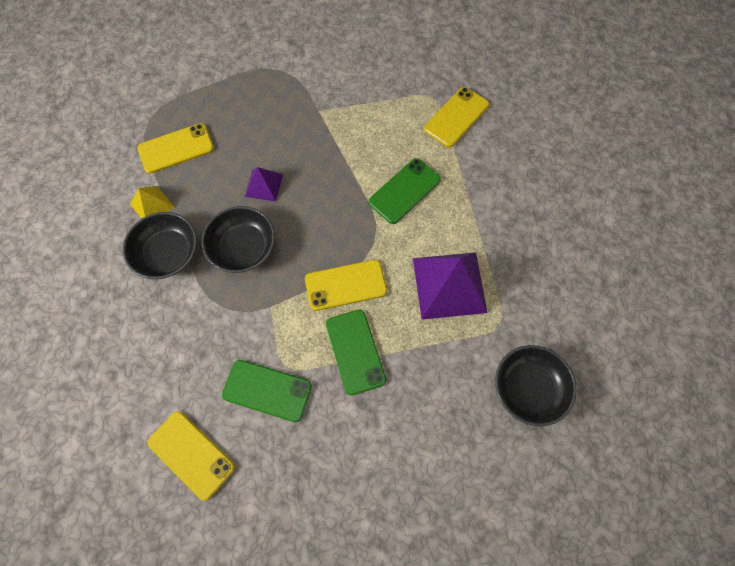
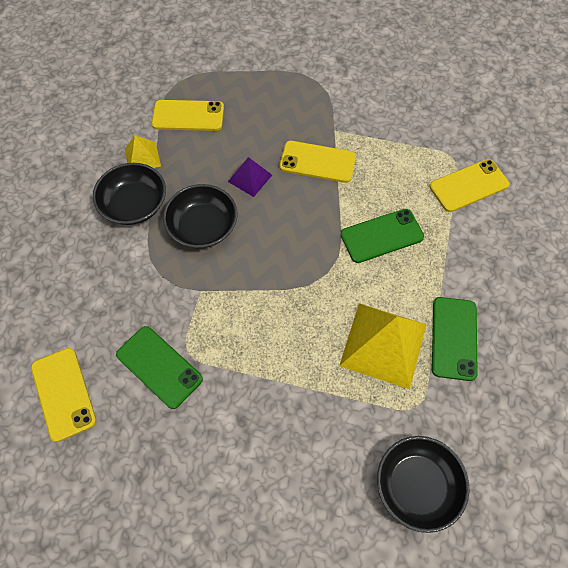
camera: 25 degrees right, 5 degrees down
(345, 285) = (280, 301): yellow phone -> yellow phone (317, 162)
(355, 351) = (259, 368): green phone -> green phone (453, 338)
(449, 285) = (383, 344): purple pyramid -> yellow pyramid

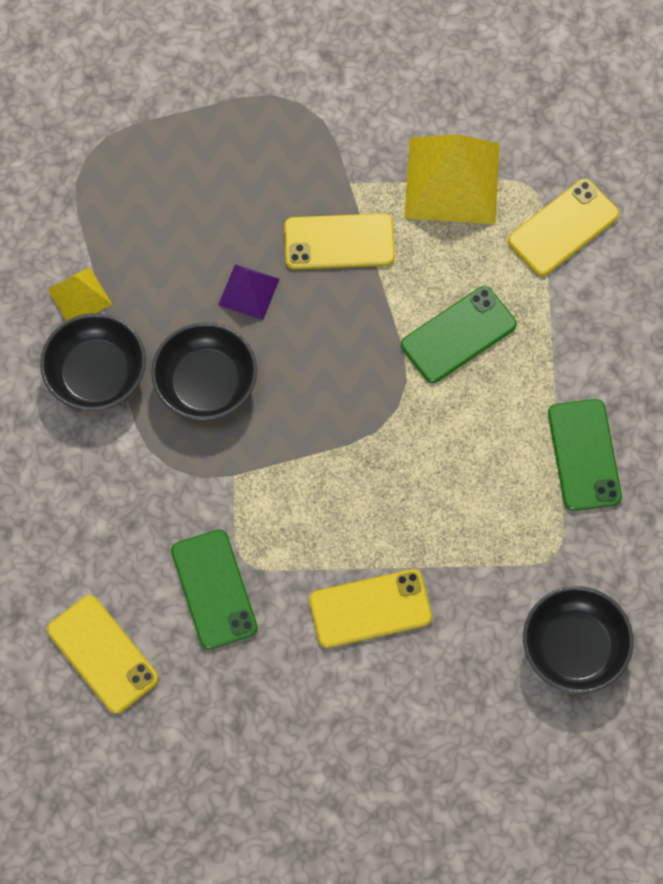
camera: 15 degrees left, 5 degrees up
(159, 367) = (214, 589): green phone -> green phone turned 45 degrees clockwise
(188, 116) = (123, 211): yellow phone -> yellow phone (370, 609)
(383, 344) = (495, 486): yellow pyramid -> yellow pyramid (452, 180)

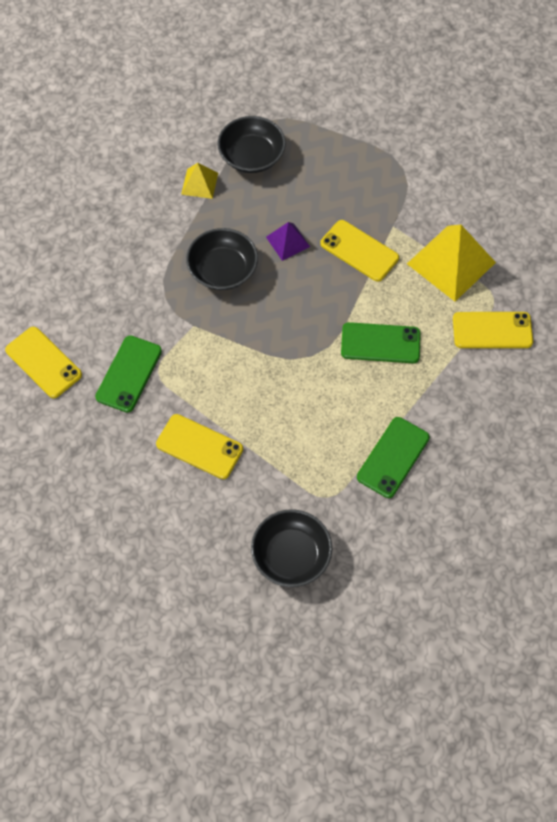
camera: 40 degrees right, 5 degrees down
(96, 374) = (172, 225): black bowl -> black bowl (252, 156)
(102, 654) = (43, 362): yellow phone -> yellow phone turned 45 degrees counterclockwise

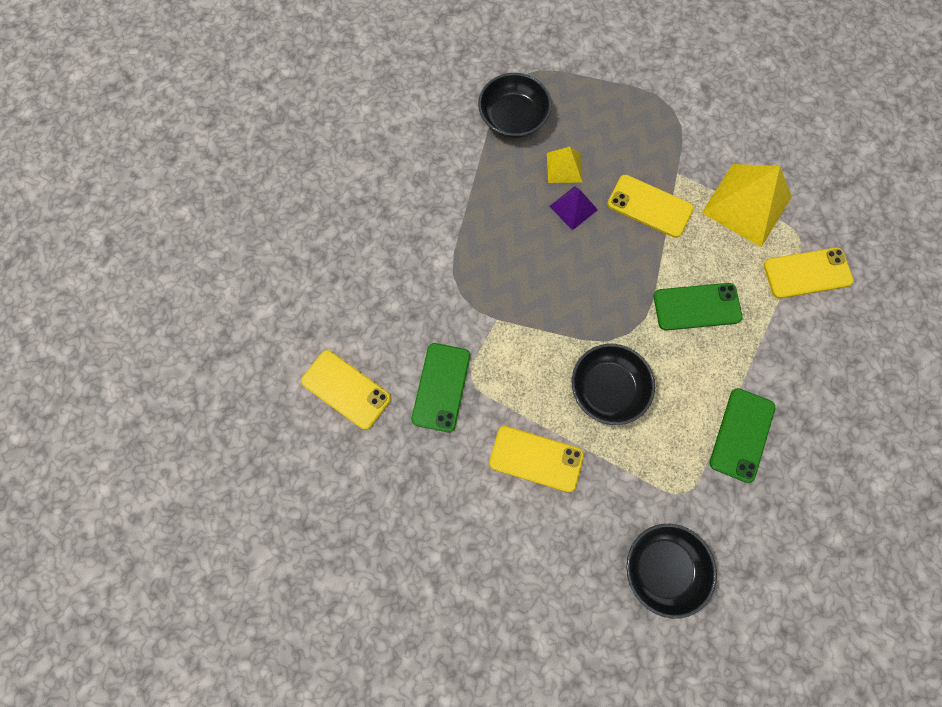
camera: 10 degrees left, 10 degrees up
(199, 183) = (466, 157): yellow pyramid -> yellow pyramid (564, 167)
(223, 270) = (513, 251): black bowl -> black bowl (607, 389)

